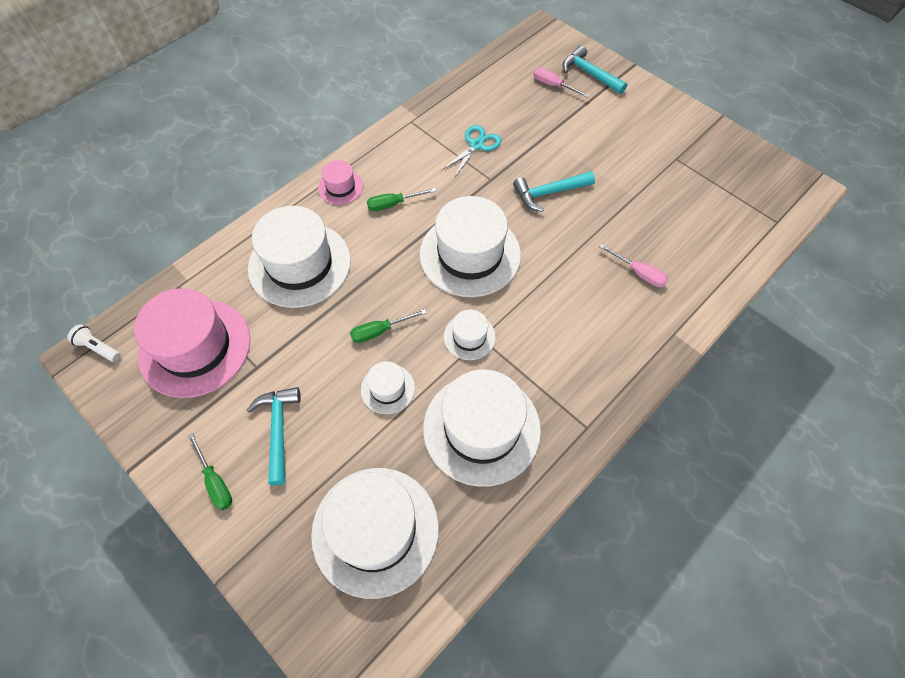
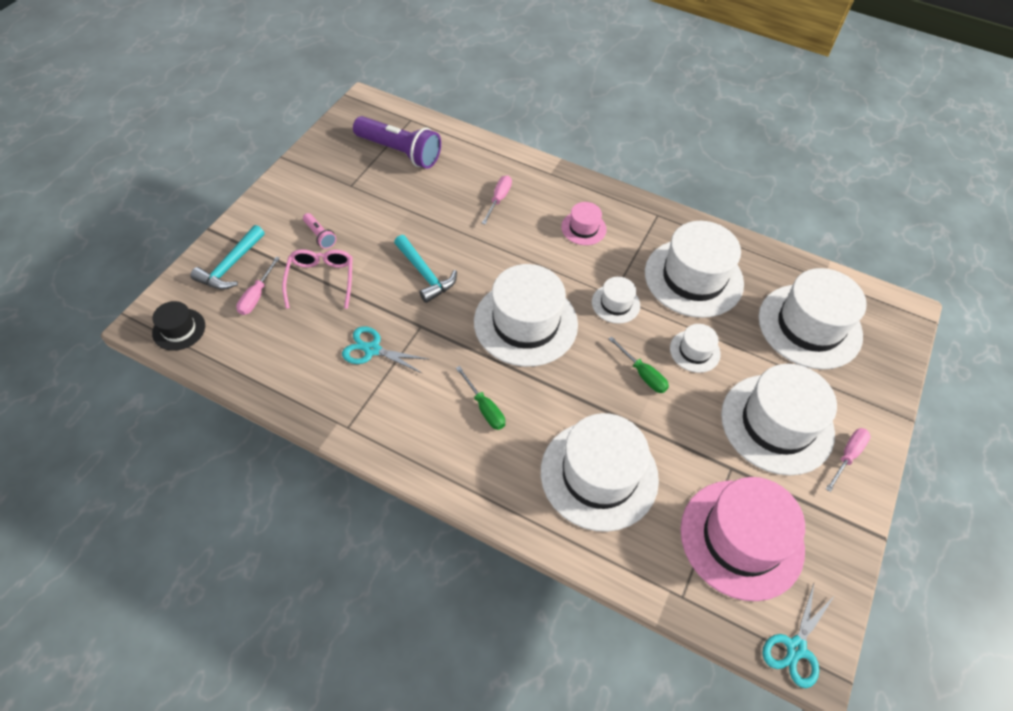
camera: 110 degrees left, 5 degrees down
(98, 348) = (796, 648): white flashlight -> turquoise scissors
(215, 482) = (847, 456): green screwdriver -> pink screwdriver
(278, 430) = (777, 423): turquoise hammer -> white hat
(340, 187) = (476, 471): pink hat -> pink hat (583, 228)
(532, 44) = (179, 329): none -> black hat
(560, 124) = (321, 280): none -> pink glasses
(613, 129) = (320, 236): none -> pink flashlight
(723, 204) = (400, 152): none -> purple flashlight

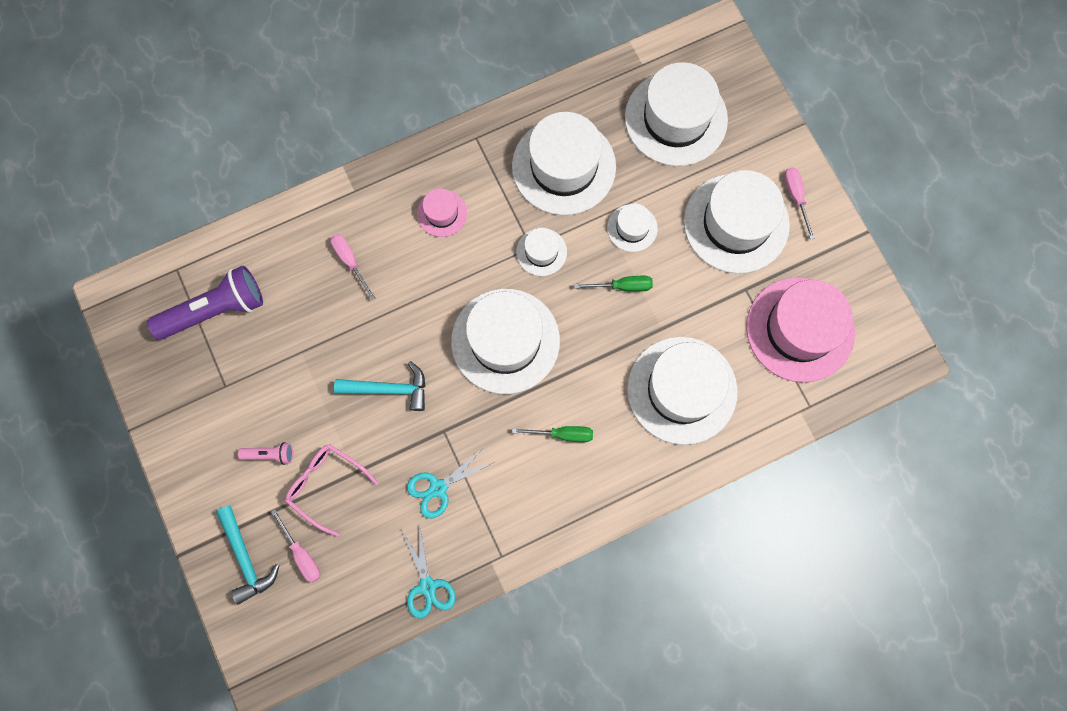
camera: 50 degrees left, 20 degrees up
(179, 329) = (290, 645): black hat -> none
(796, 648) = (892, 360): turquoise scissors -> turquoise scissors (427, 586)

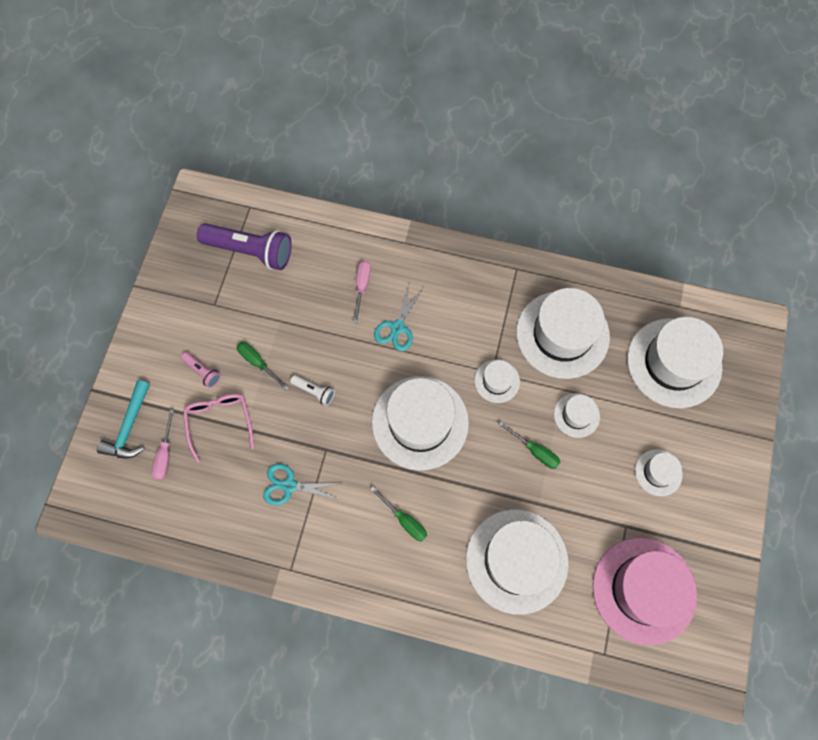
camera: 40 degrees right, 5 degrees down
(315, 405) = (258, 363): none -> green screwdriver
(389, 389) = (314, 391): turquoise hammer -> white flashlight
(427, 586) = (225, 547): turquoise scissors -> turquoise scissors (397, 327)
(442, 213) = (450, 301): pink hat -> none
(736, 223) = (658, 472): white hat -> white hat, size x0.48
(796, 197) = (721, 489): pink screwdriver -> none

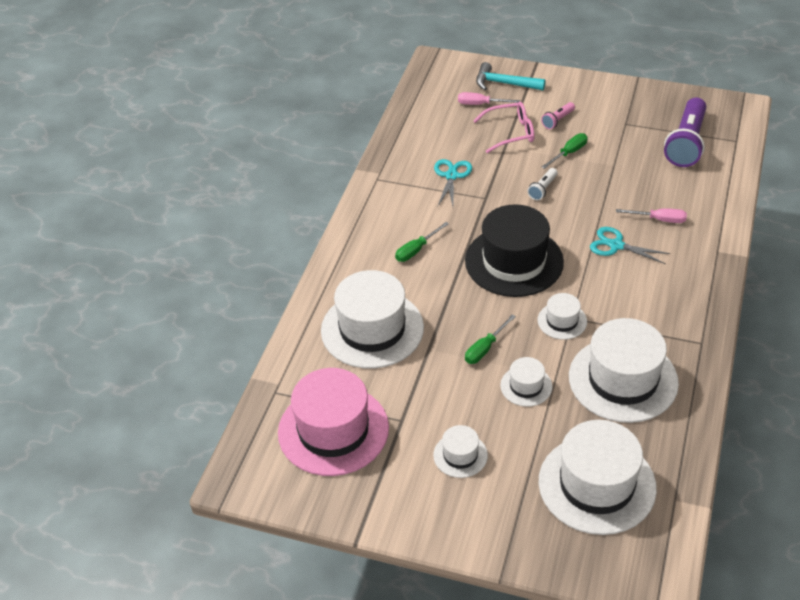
camera: 95 degrees right, 25 degrees down
(420, 422) = (514, 261): white hat -> black hat

